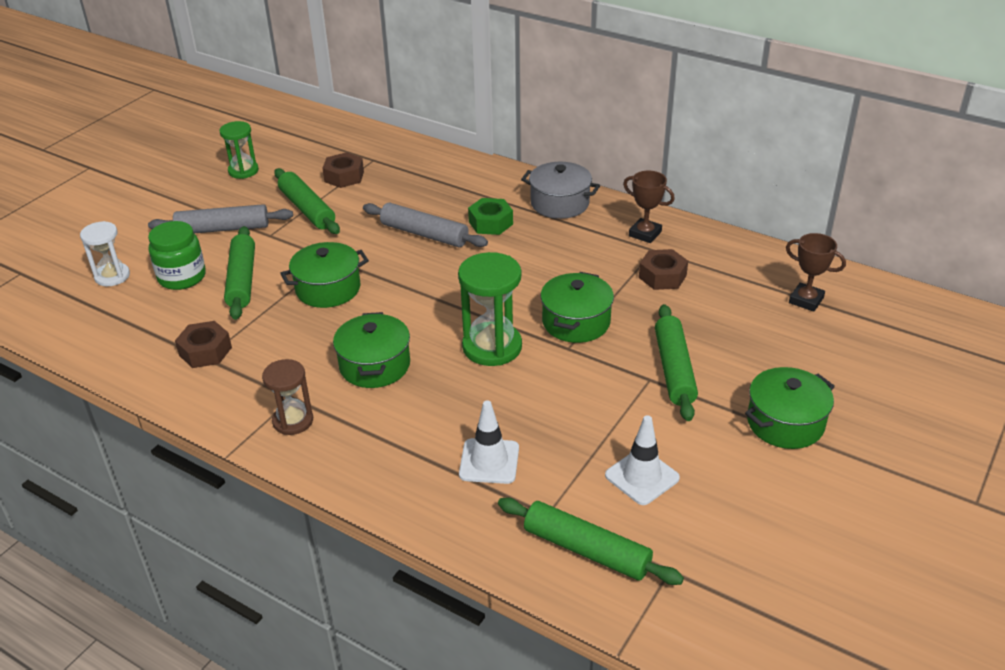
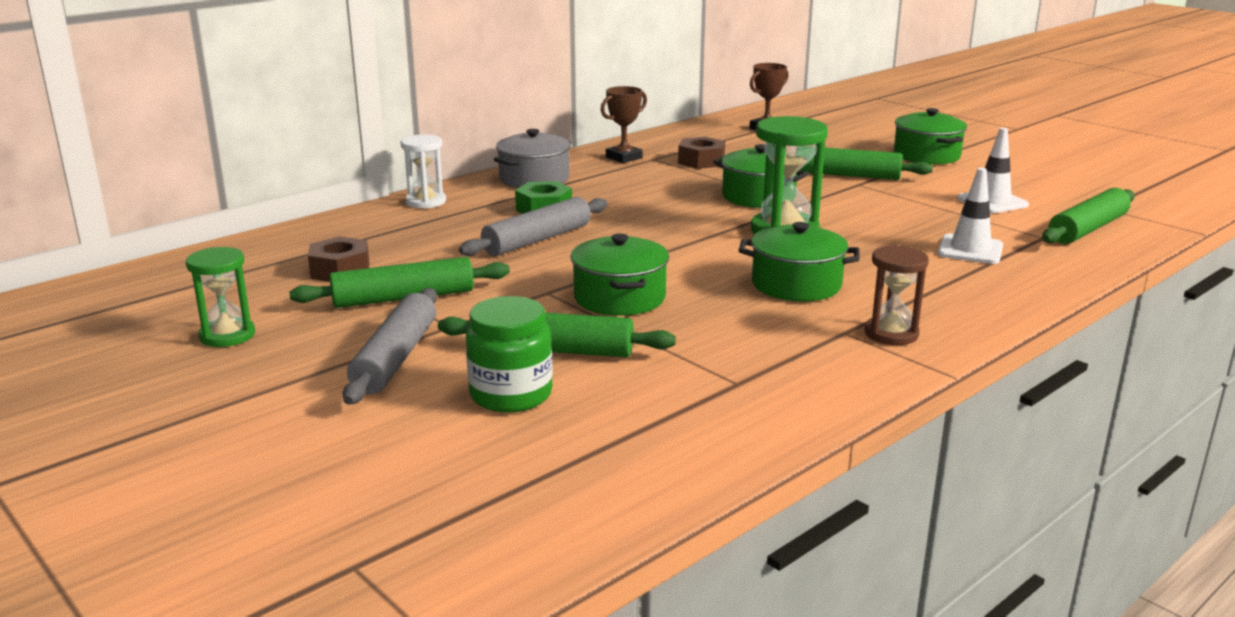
camera: 75 degrees left, 15 degrees down
(112, 276) = (456, 458): white hourglass -> white hourglass (426, 202)
(205, 351) = (722, 382): brown nut -> none

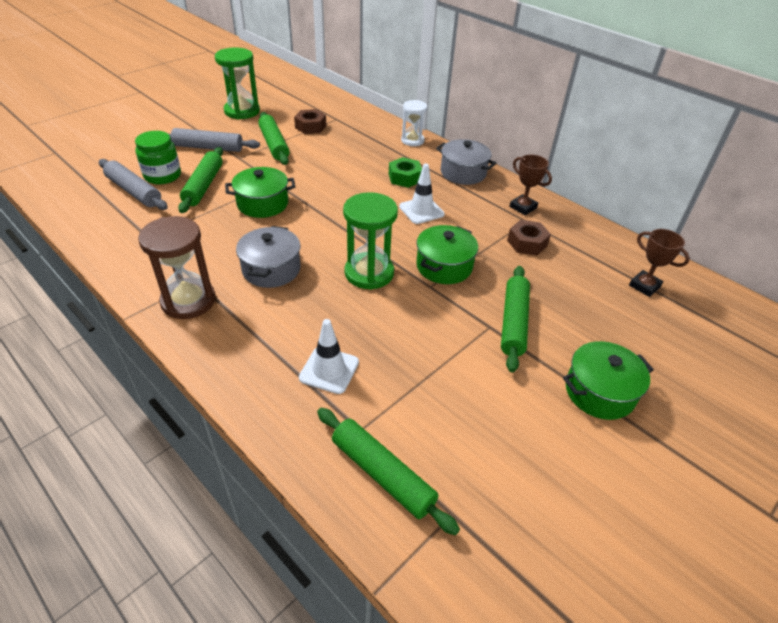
camera: 85 degrees right, 20 degrees up
(227, 335) = (242, 111): green hourglass -> green hourglass, size x1.58
(537, 240) = (351, 177): grey rolling pin -> grey rolling pin (134, 191)
(796, 285) = (271, 269): green pot -> grey pot
(891, 334) = (188, 301): brown hourglass -> brown hourglass, size x1.58
(992, 202) = (455, 414): white traffic cone -> white traffic cone (421, 210)

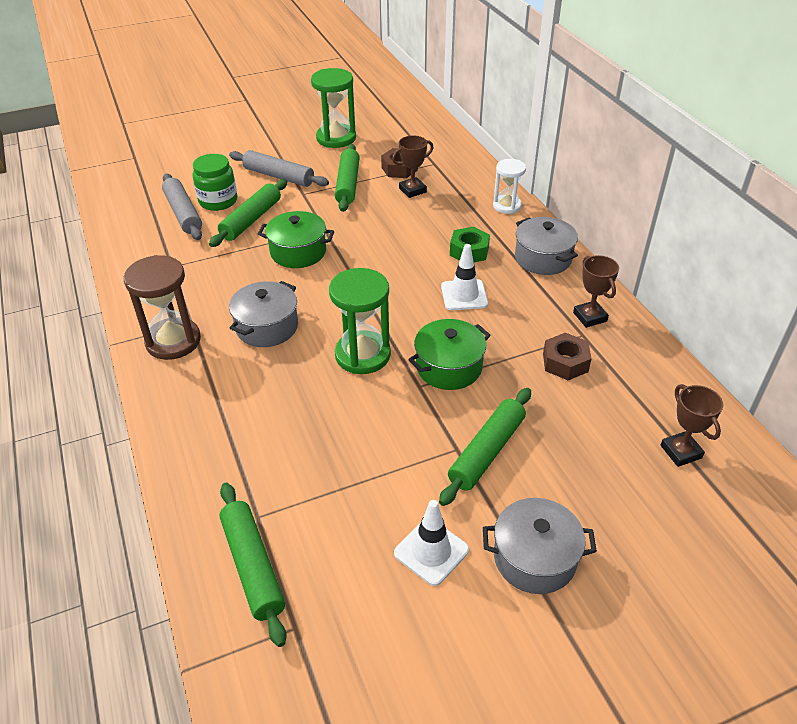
camera: 25 degrees right, 0 degrees up
(329, 370) = (263, 448): white traffic cone -> white traffic cone (431, 551)
(331, 141) = (412, 190): none -> brown trophy
(599, 392) = (534, 558): green pot -> grey pot

